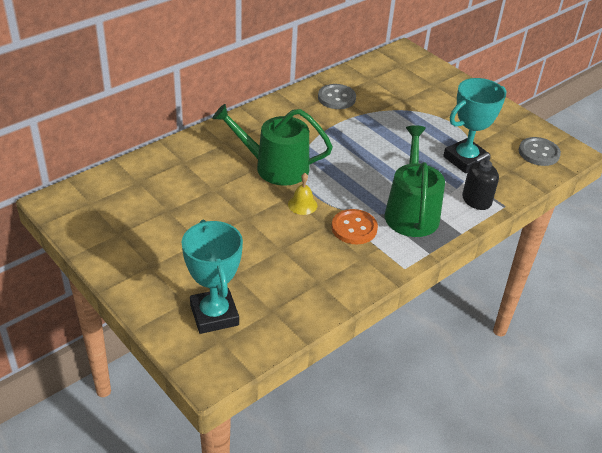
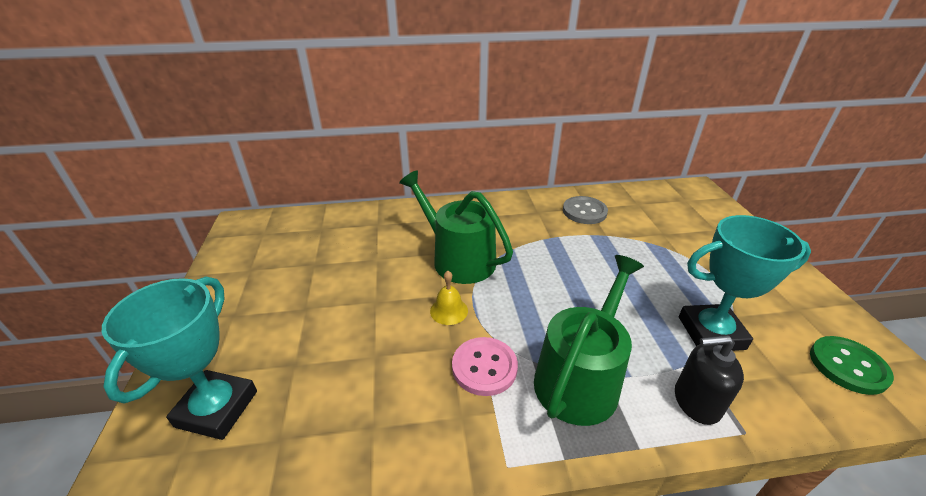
camera: 35 degrees right, 5 degrees down
(354, 228) = (484, 367): orange button -> pink button
(538, 153) = (848, 366): grey button -> green button

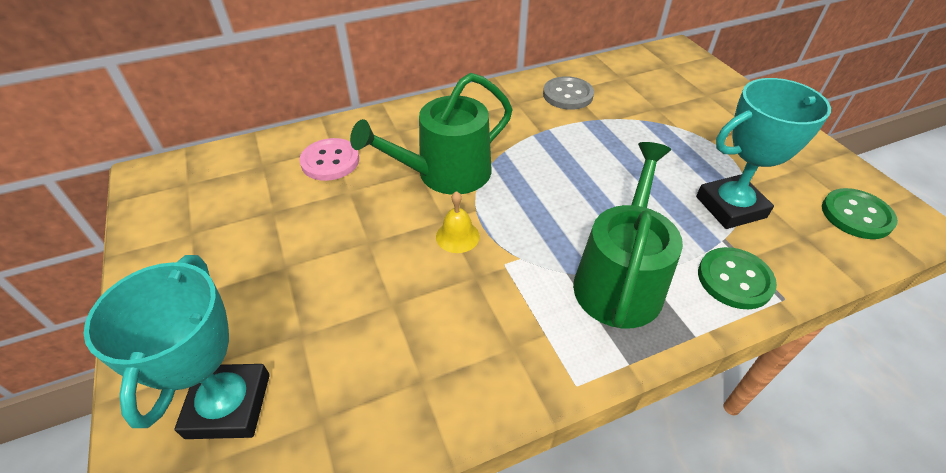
camera: 15 degrees left, 10 degrees up
(458, 258) = (445, 174): green watering can -> green watering can turned 60 degrees counterclockwise
(484, 367) = (518, 290): pink button -> pink button (330, 161)
(696, 402) = (734, 279): black soap dispenser -> green button

